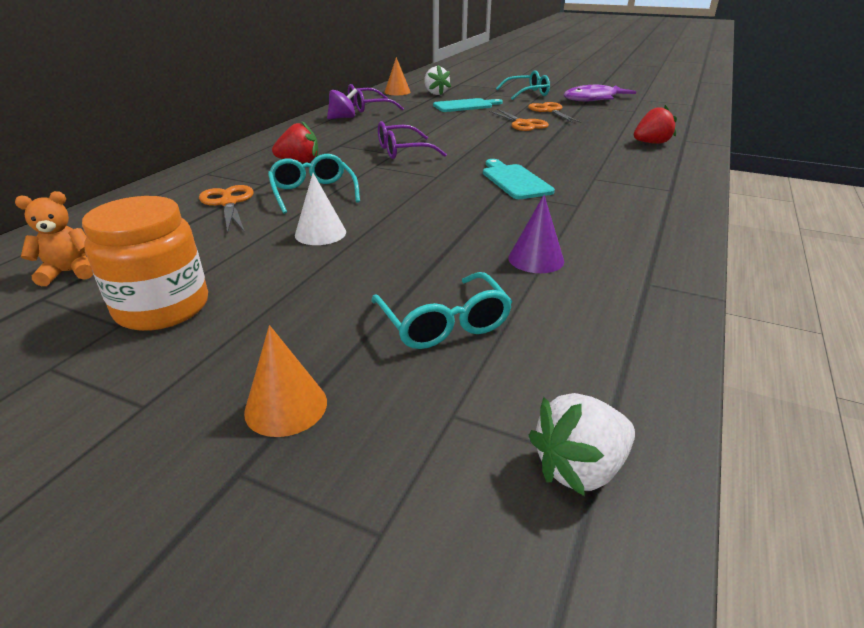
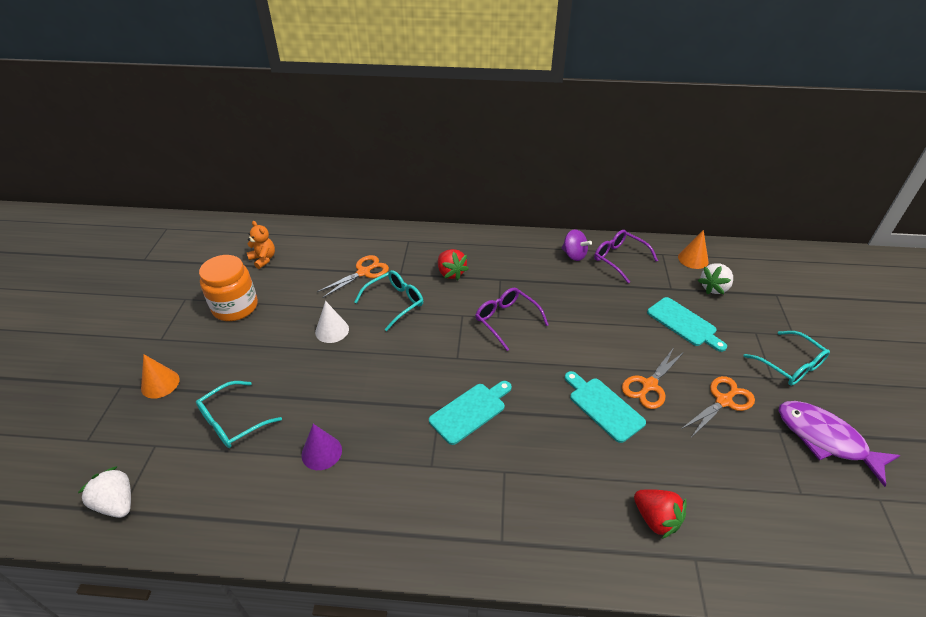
camera: 70 degrees right, 10 degrees up
(537, 138) = (604, 407): none -> turquoise cutting board

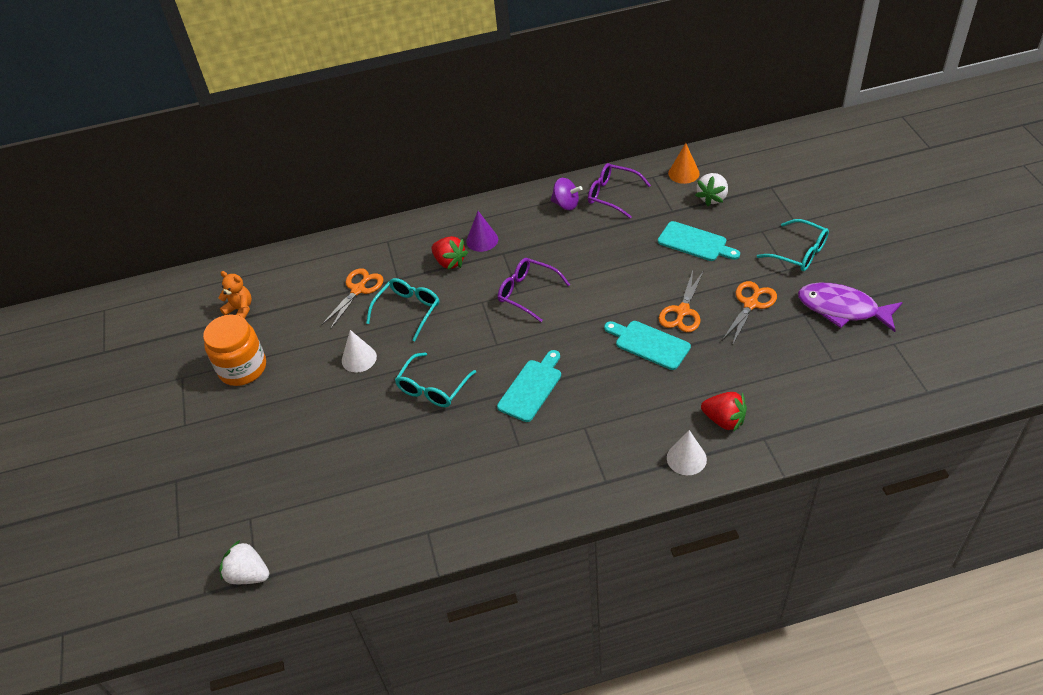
camera: 15 degrees left, 5 degrees up
(160, 383) = (215, 465): orange cone -> none
(232, 422) = (312, 473): turquoise glasses -> turquoise glasses (432, 388)
(321, 452) = (413, 468): purple cone -> purple cone (482, 240)
(599, 549) = (686, 458): none -> white cone

